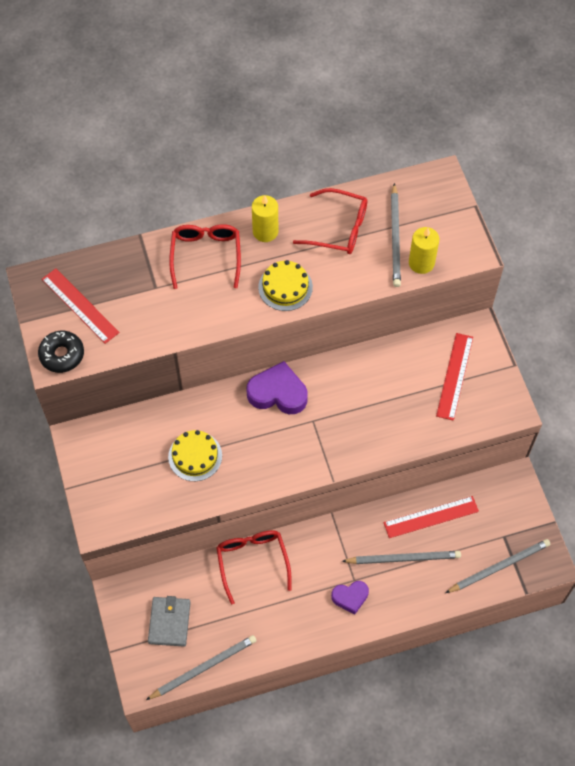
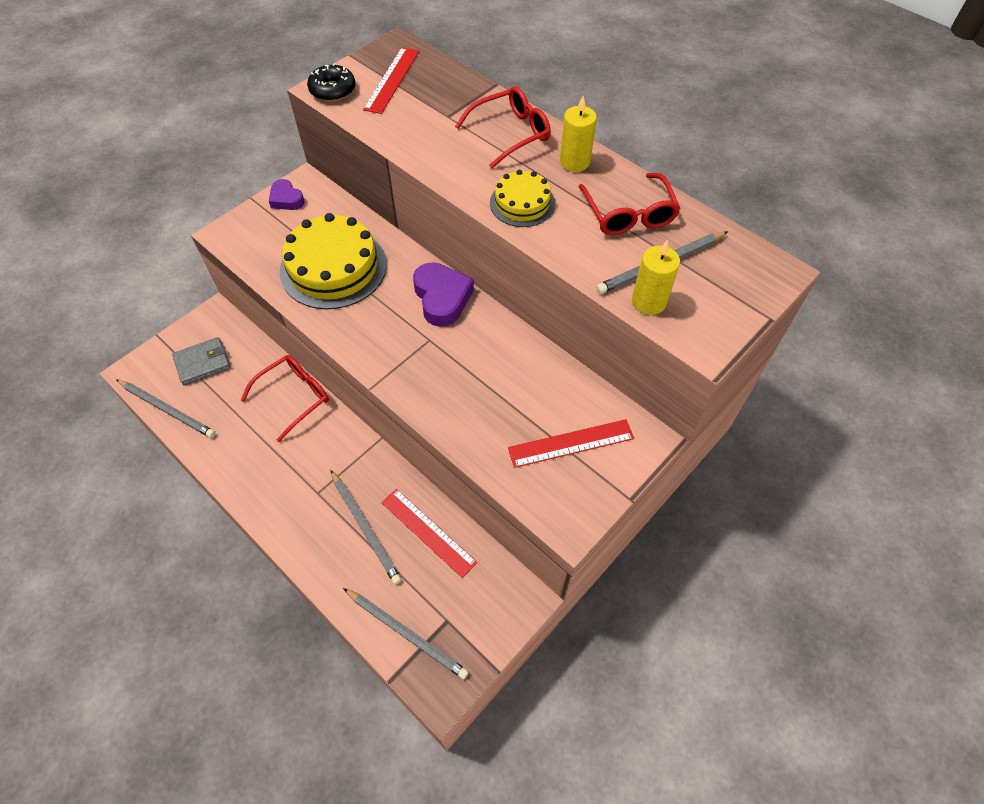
camera: 60 degrees right, 5 degrees down
(195, 456) = (333, 267): yellow cake -> yellow cake, size x1.83
(350, 597) = (296, 498): purple heart -> purple heart (286, 199)

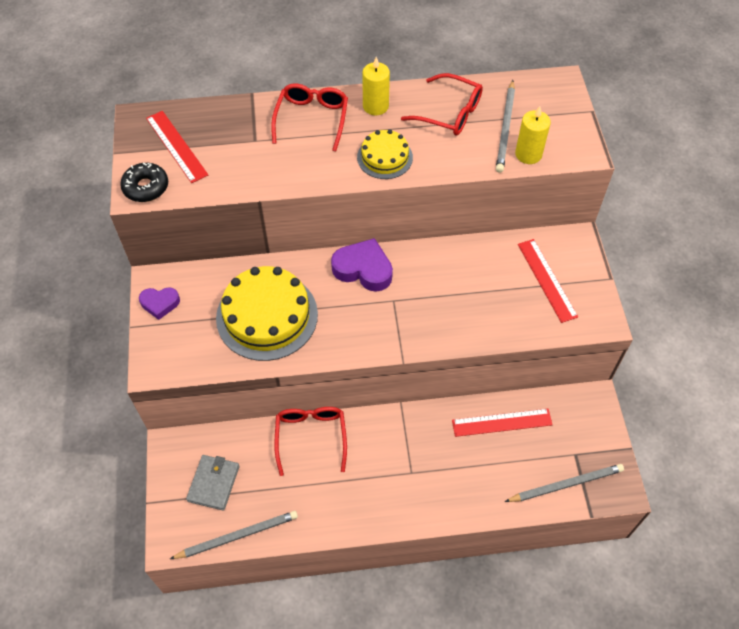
camera: 50 degrees left, 0 degrees up
(365, 528) = (466, 459): grey pencil -> none
(571, 443) = (547, 280): red ruler -> red ruler turned 45 degrees counterclockwise

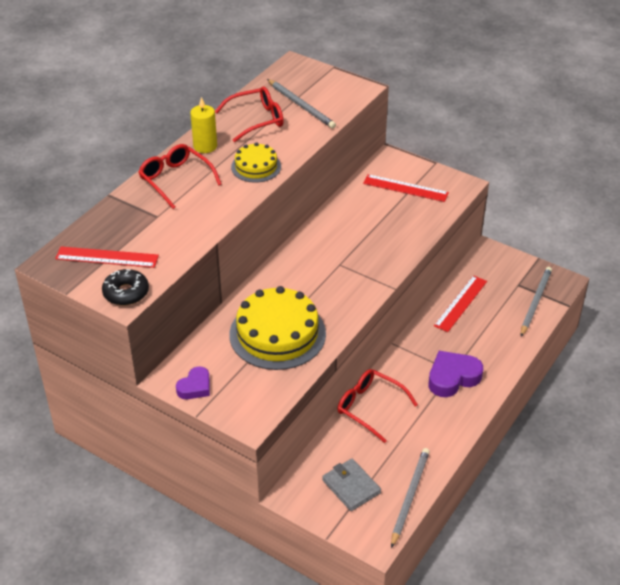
camera: 50 degrees left, 15 degrees down
(363, 269) = (296, 263): purple heart -> purple heart (452, 377)
(528, 154) = (334, 109): yellow candle -> none

